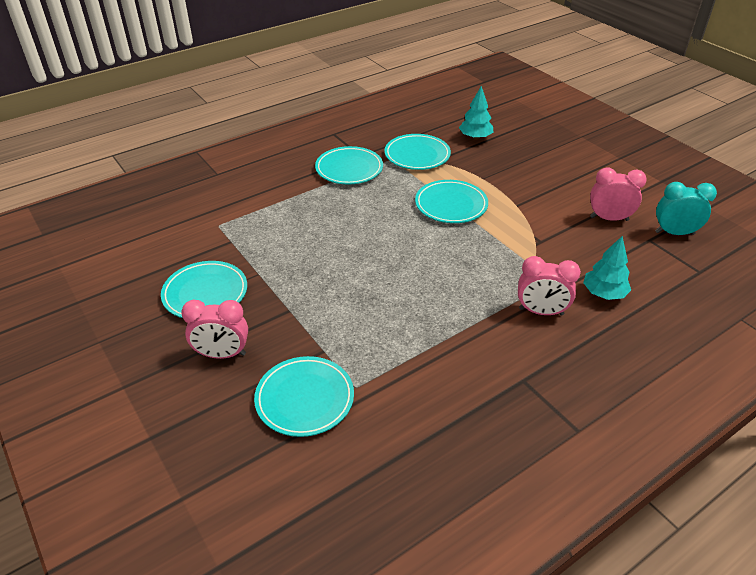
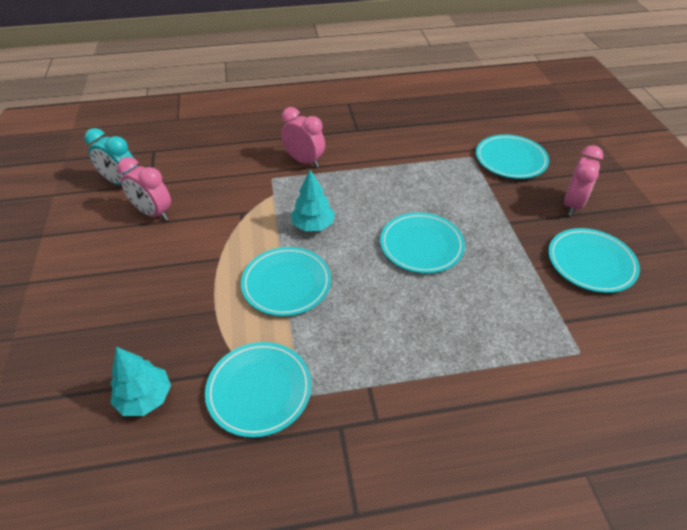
camera: 155 degrees left, 5 degrees up
(222, 354) = (572, 204): pink clock -> pink clock turned 90 degrees clockwise
(349, 169) = (373, 399): turquoise plate -> turquoise plate (421, 245)
(603, 293) = (244, 158): turquoise tree -> turquoise tree (313, 225)

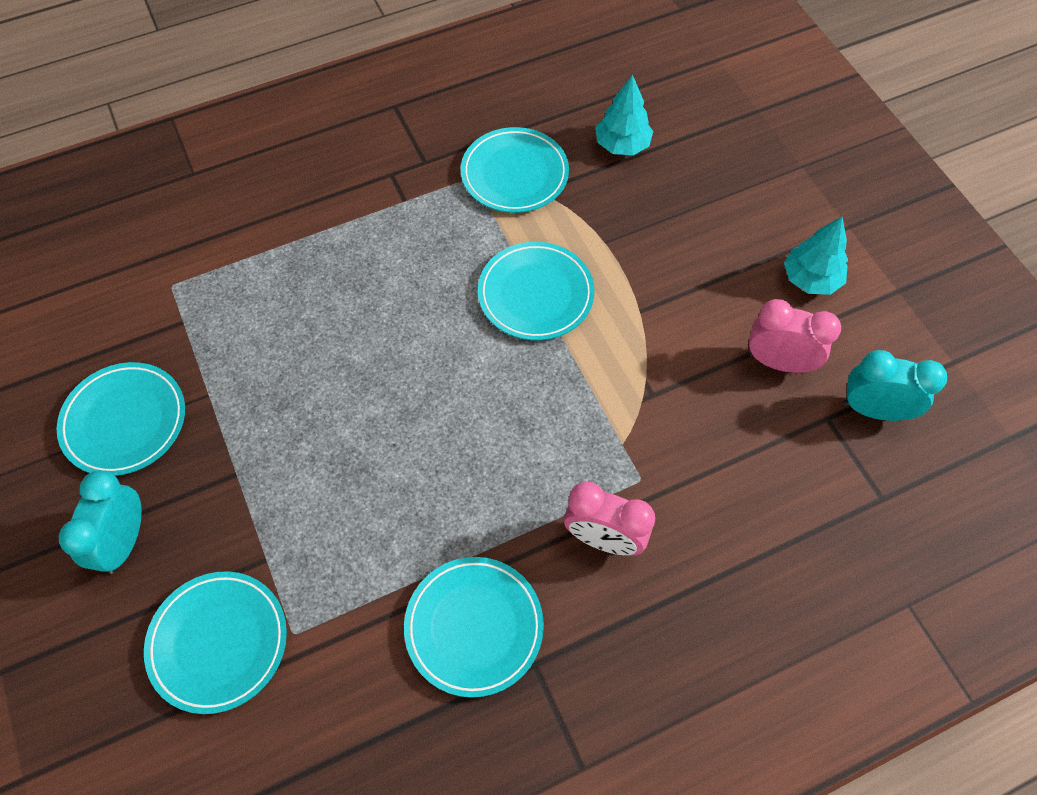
camera: 165 degrees right, 15 degrees up
(313, 225) = (535, 396): turquoise tree -> turquoise tree (810, 279)
(421, 245) = (369, 396): turquoise plate -> turquoise plate (474, 627)
(572, 204) = (124, 541): pink clock -> turquoise clock

